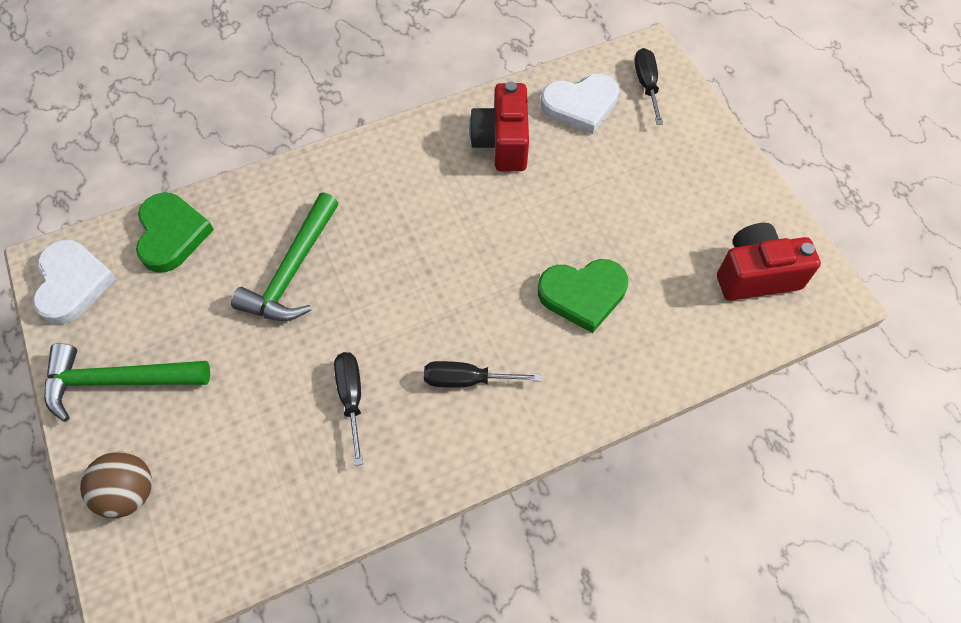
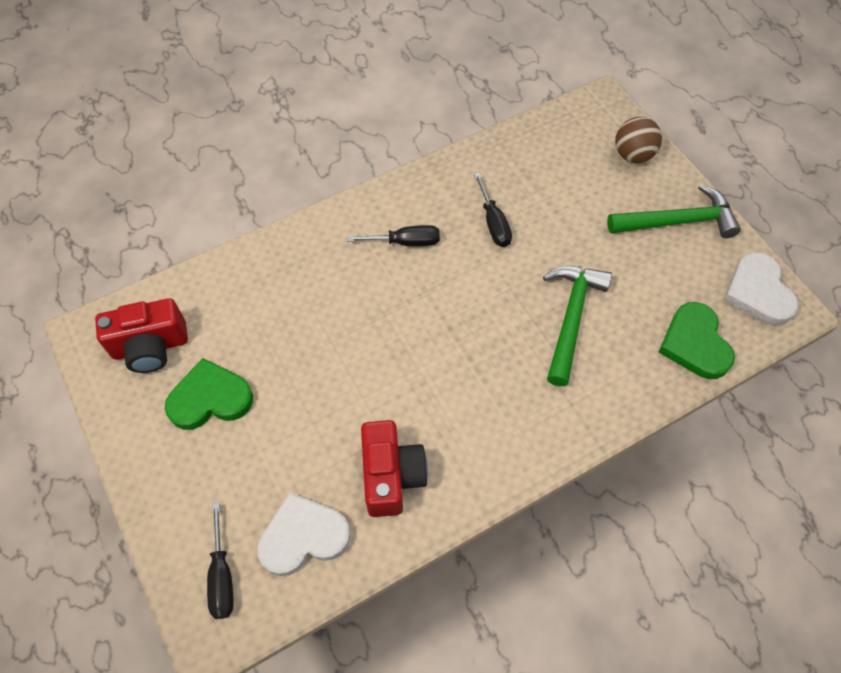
camera: 175 degrees right, 0 degrees up
(583, 295) = (310, 317): green heart -> green heart (210, 398)

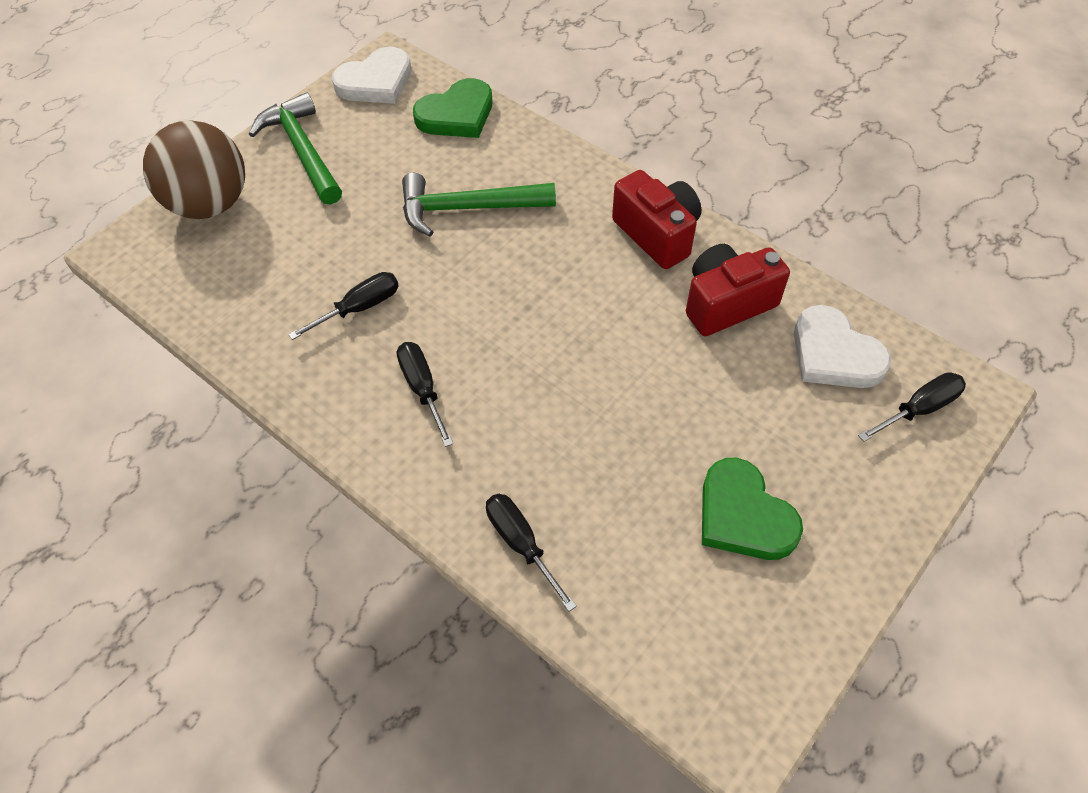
camera: 110 degrees left, 5 degrees down
(150, 347) = (715, 628): red camera -> red camera (657, 234)
(263, 263) = (521, 544): none -> black screwdriver
(632, 155) = (210, 204): brown ball -> brown ball, size x1.64

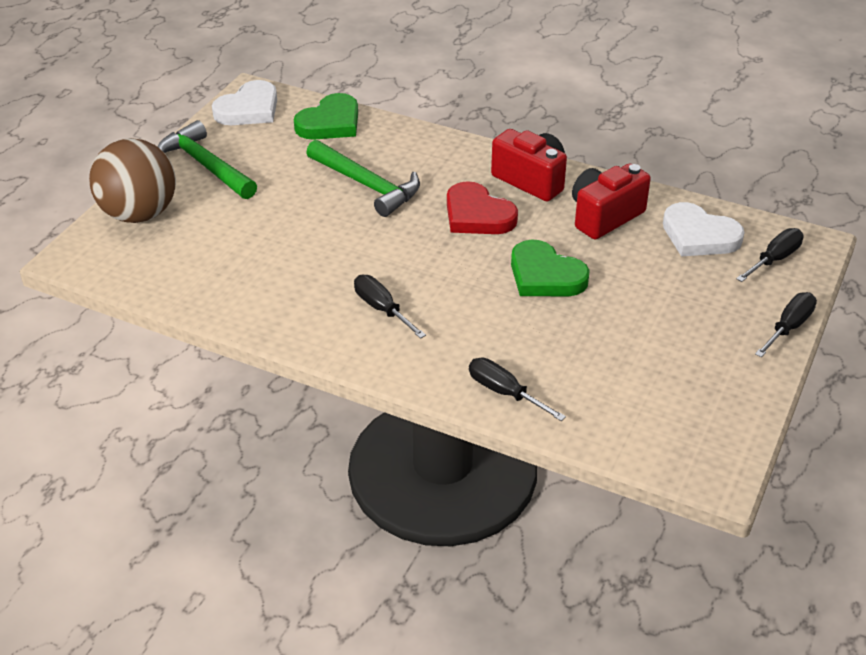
camera: 15 degrees left, 15 degrees down
(359, 308) = (305, 265): black screwdriver -> black screwdriver (788, 327)
(467, 208) = (367, 185): green hammer -> green hammer turned 120 degrees counterclockwise
(577, 273) = (477, 215): none -> red heart
(743, 515) = (669, 345): green heart -> green heart (545, 275)

